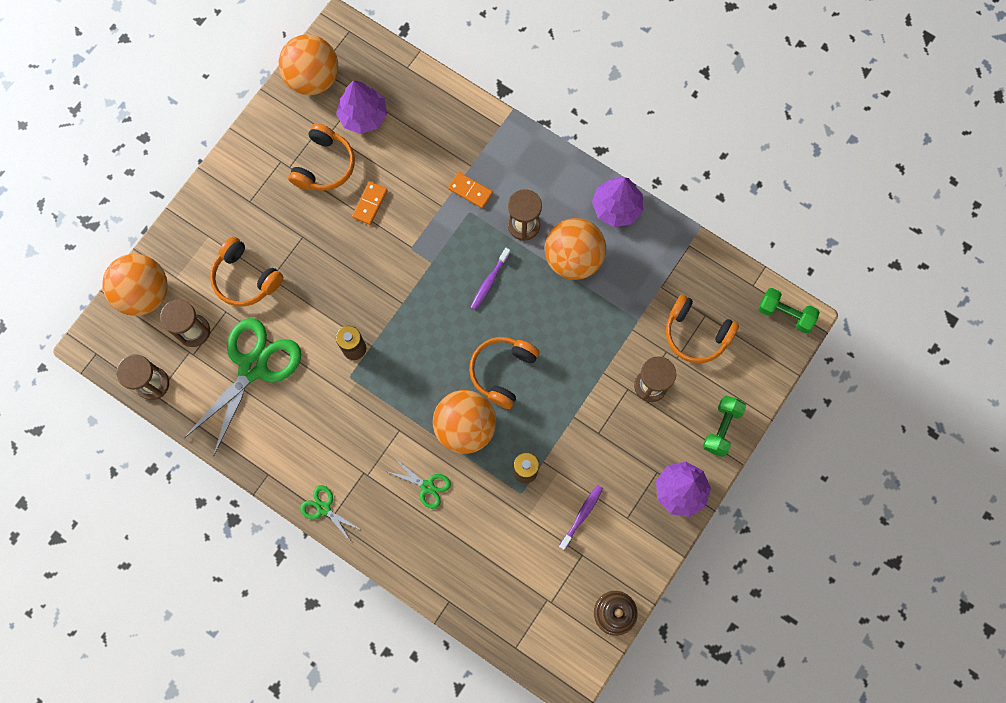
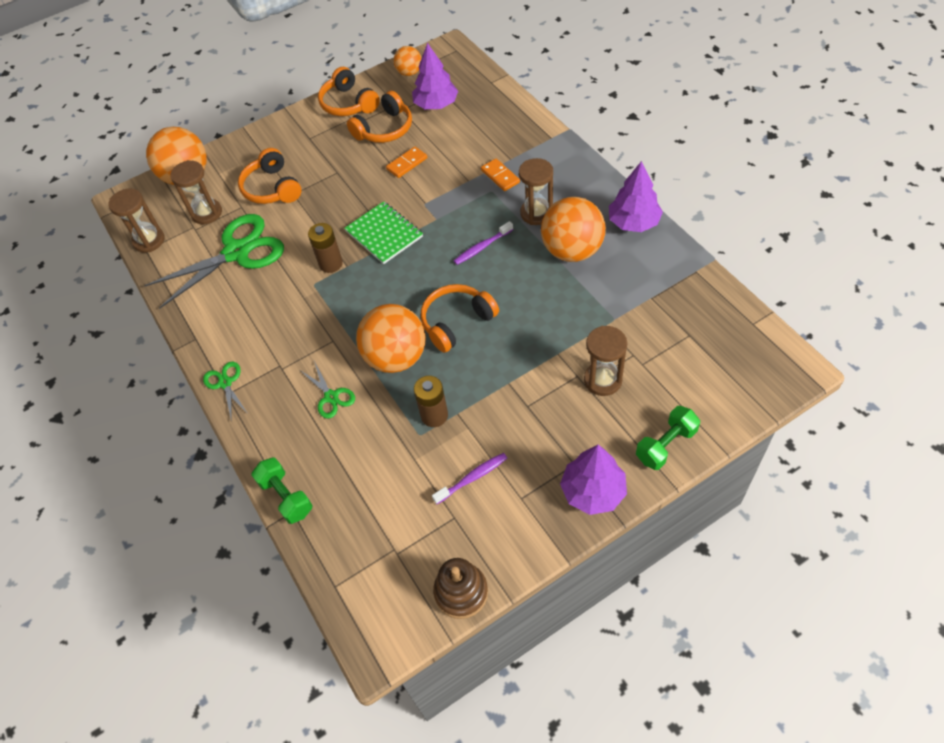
camera: 30 degrees right, 20 degrees down
(313, 78) = (409, 73): orange ball -> orange ball, size x0.54
(389, 297) = (384, 234): none -> green notebook
(696, 334) = (672, 348): orange headphones -> orange headphones (348, 104)
(785, 314) = (781, 359): green dumbbell -> green dumbbell (286, 497)

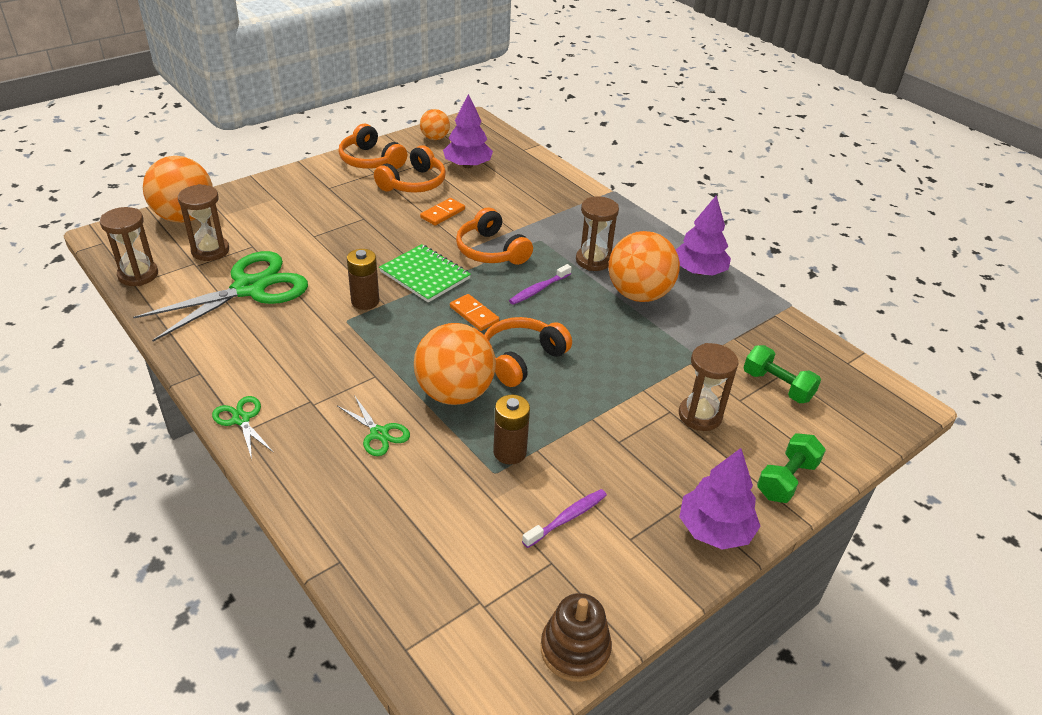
camera: 15 degrees left, 15 degrees down
(272, 188) = (289, 230): orange headphones -> orange headphones (491, 251)
(286, 497) = (330, 544): green dumbbell -> green dumbbell (777, 386)
(500, 176) = (547, 227): orange domino -> orange domino (474, 314)

